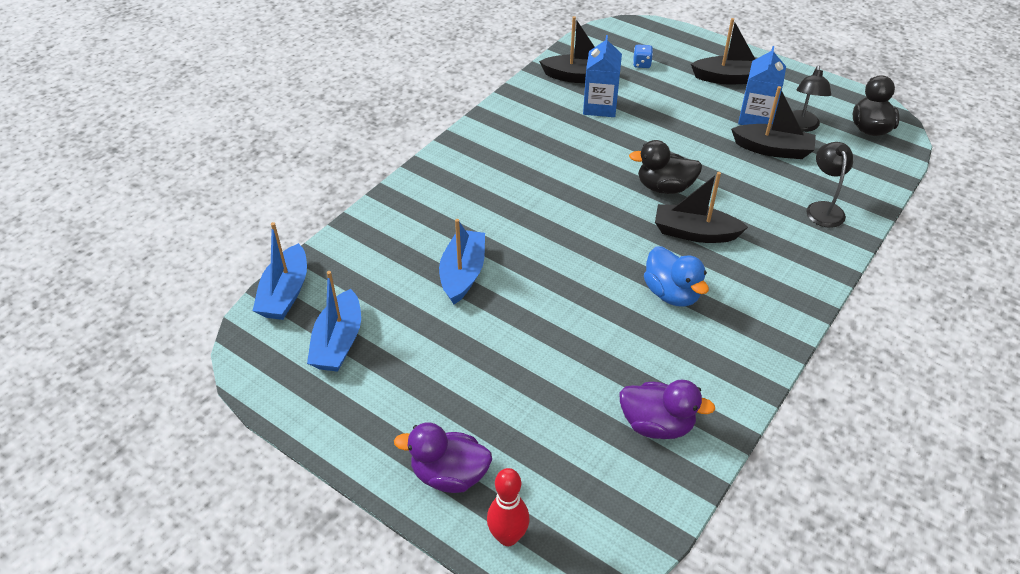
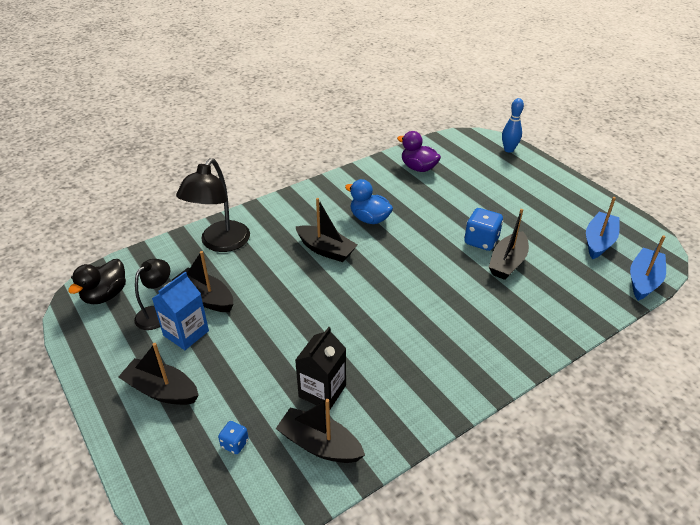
camera: 160 degrees left, 5 degrees down
(449, 475) = (533, 173): purple duck -> none
(463, 274) = (507, 263): blue boat -> black boat
(505, 298) = (481, 241): none -> blue dice
(508, 537) = (508, 150): red bowling pin -> blue bowling pin
(600, 106) = (322, 391): blue carton -> black carton
(664, 187) = (322, 288): black duck -> none
(671, 293) = (369, 219): blue duck -> blue duck turned 45 degrees counterclockwise
(823, 208) = (220, 243): black lamp -> black lamp, size x1.67

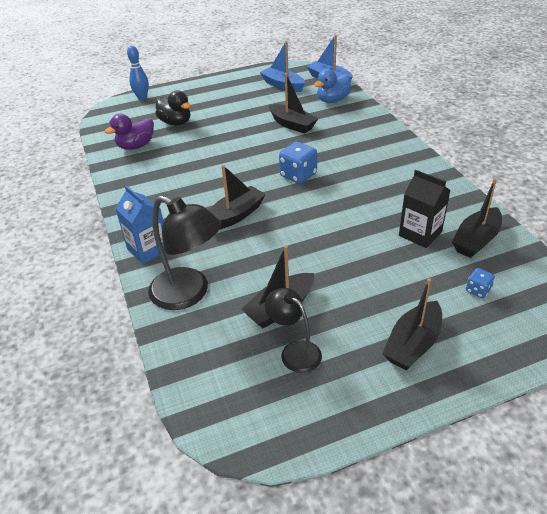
camera: 75 degrees left, 0 degrees up
(105, 295) = (246, 407): black duck -> black duck (175, 123)
(186, 333) = (332, 325): blue carton -> blue carton (148, 249)
(369, 219) = (200, 184): blue duck -> blue duck (332, 100)
(481, 241) = (260, 131): blue dice -> blue dice (298, 175)

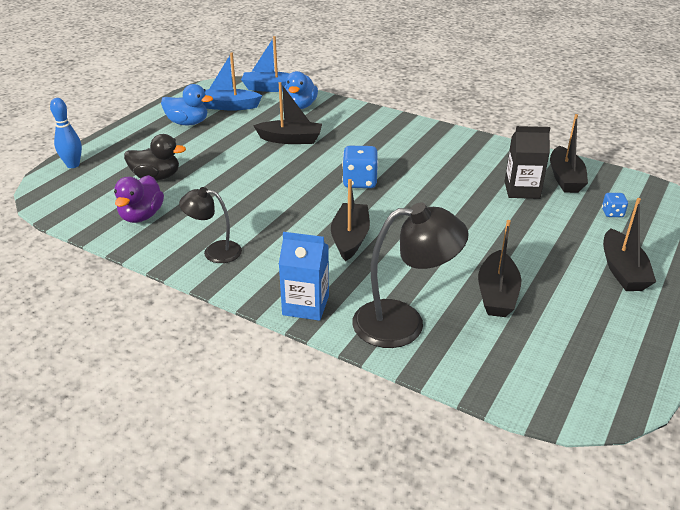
camera: 40 degrees left, 5 degrees down
(241, 90) = (188, 123): none -> blue duck
(294, 351) = (553, 320): black lamp -> black lamp (214, 251)

